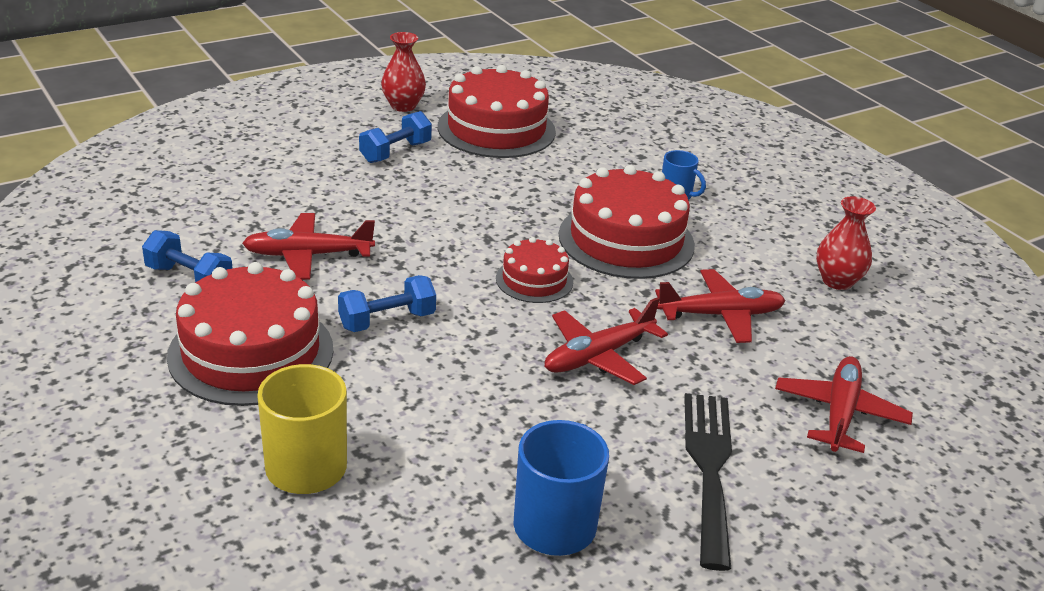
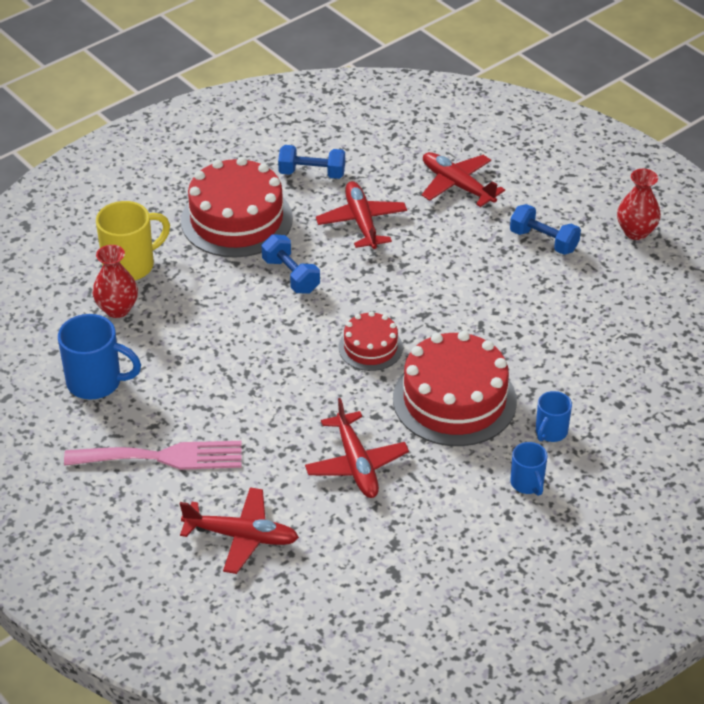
camera: 85 degrees right, 10 degrees up
(189, 279) = (312, 173): blue dumbbell -> blue dumbbell turned 75 degrees clockwise
(496, 129) = (622, 298): red cake -> none
(598, 356) = (279, 392): red plane -> red plane (457, 185)
(709, 468) = (163, 457): black fork -> pink fork
(745, 218) = (527, 483): none -> blue mug
(837, 281) = (438, 548): red vase -> red vase (117, 309)

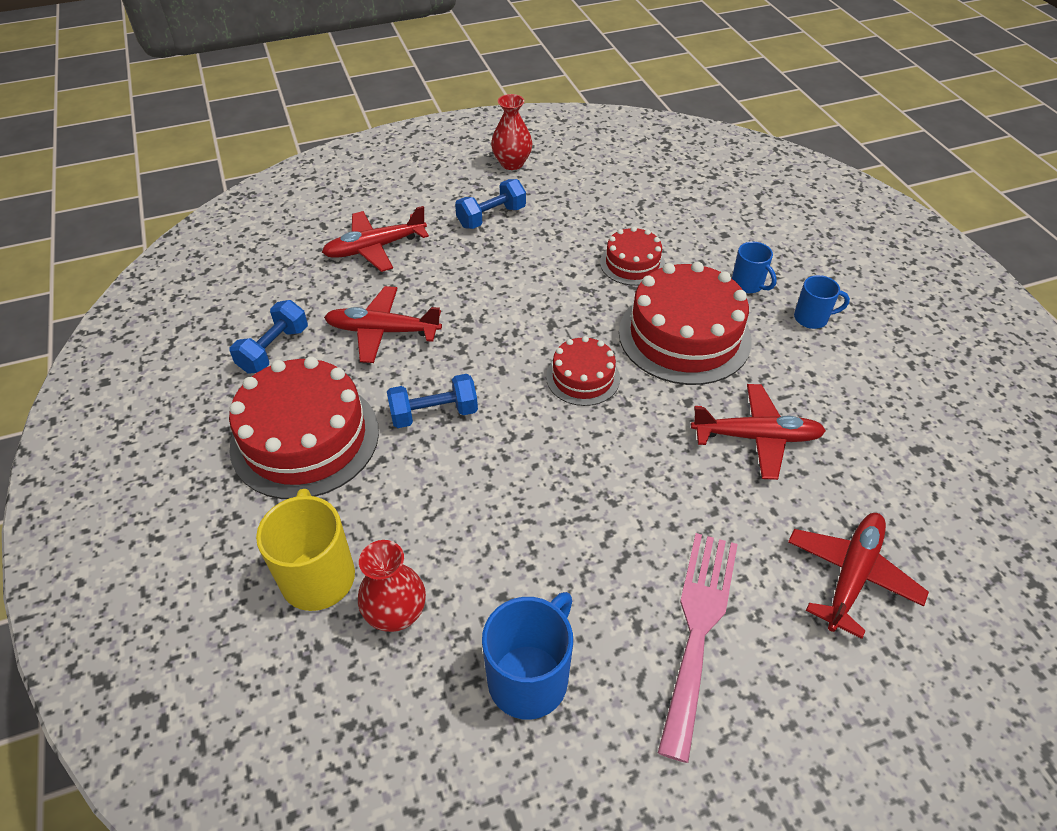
camera: 70 degrees left, 5 degrees up
(533, 347) = (632, 263): none -> red cake

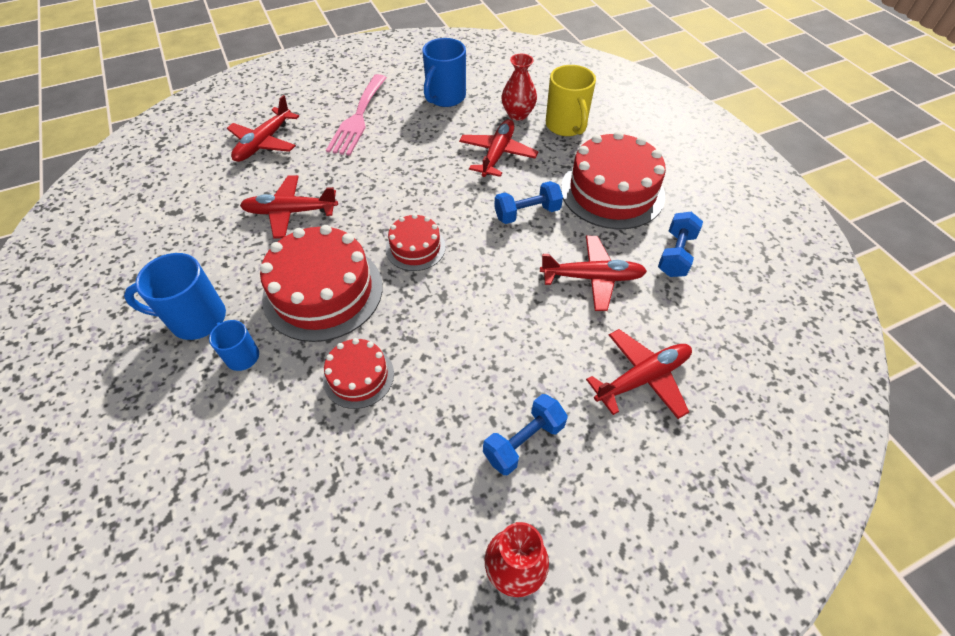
camera: 175 degrees right, 5 degrees up
(453, 519) = (497, 154): none -> red plane
(812, 318) = (196, 319): blue mug -> blue mug, size x1.72

